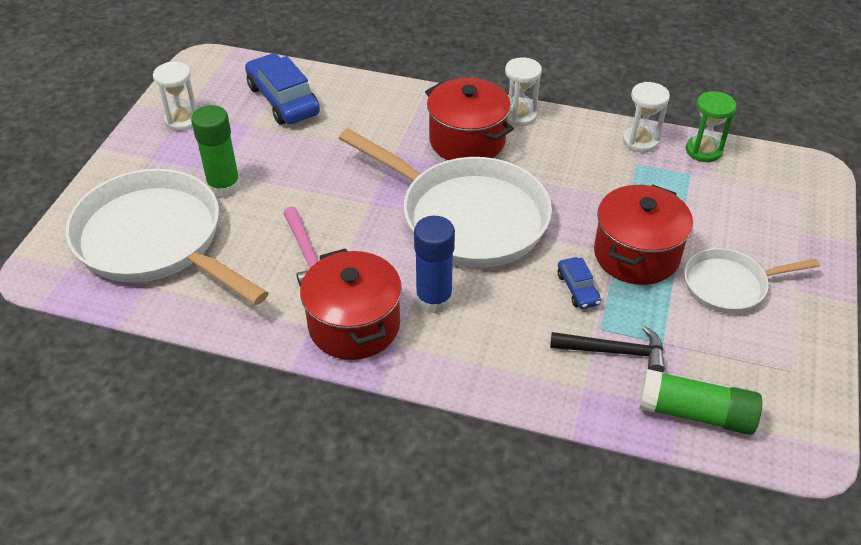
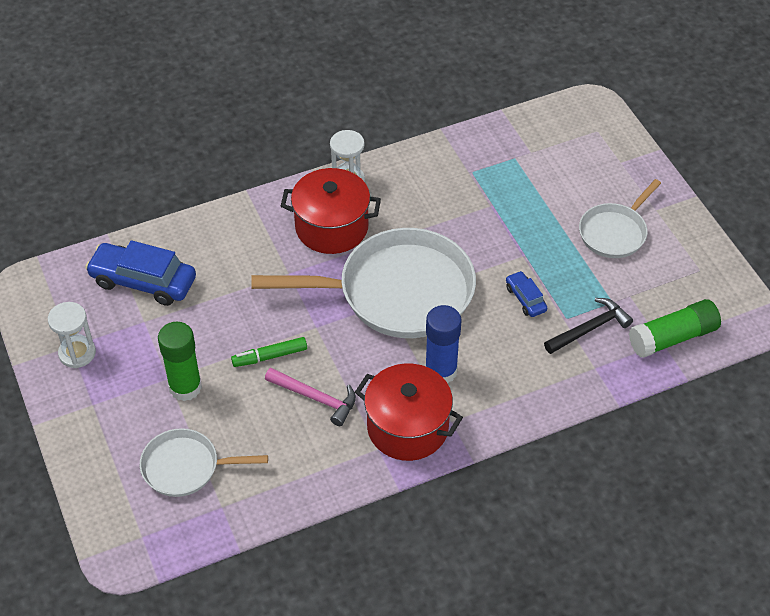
camera: 40 degrees left, 5 degrees up
(156, 241) = (186, 467): white pan -> white pan, size x0.53
(310, 203) = (270, 356): none -> green marker
(577, 289) = (525, 298): blue car -> blue car turned 150 degrees counterclockwise
(636, 254) = (538, 247): red pot -> none
(640, 141) = (456, 150): white hourglass -> none
(703, 150) = (506, 132): green hourglass -> none

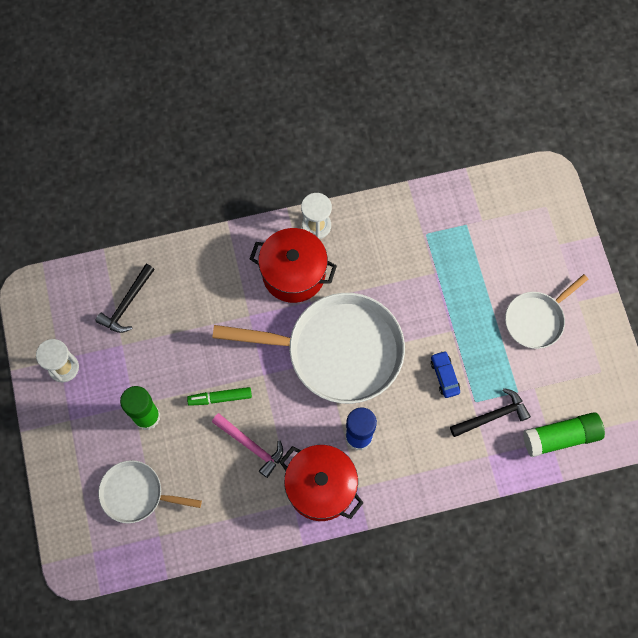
camera: 10 degrees right, 20 degrees up
(143, 281) = (127, 304): blue car -> black hammer

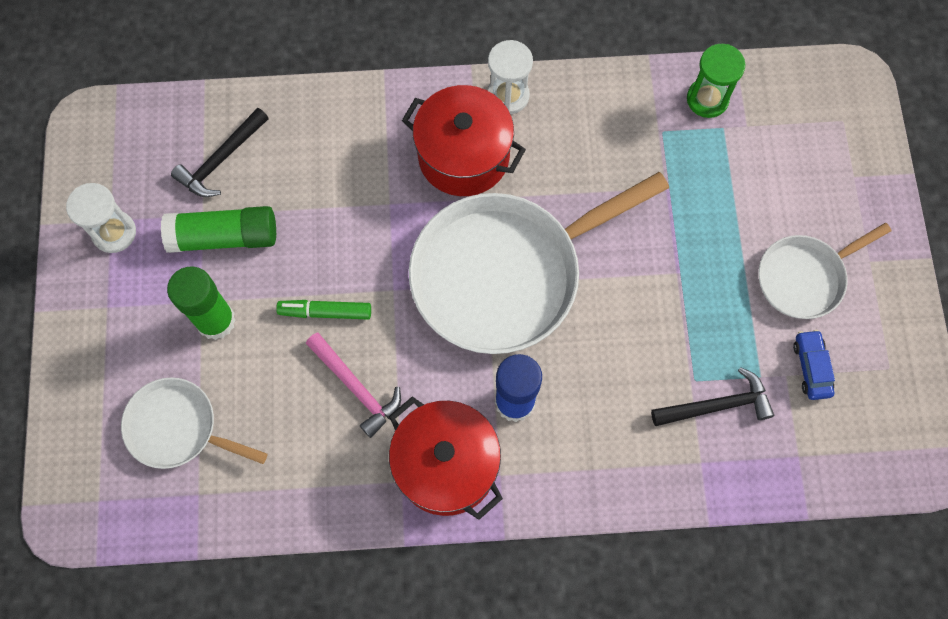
camera: 10 degrees right, 0 degrees up
(337, 351) = (505, 274): white pan -> white pan turned 135 degrees clockwise
(444, 376) = (656, 335): blue car -> blue car (811, 367)
(452, 206) = (707, 99): none -> green hourglass
(561, 437) = (815, 454): green glue stick -> green glue stick (224, 237)

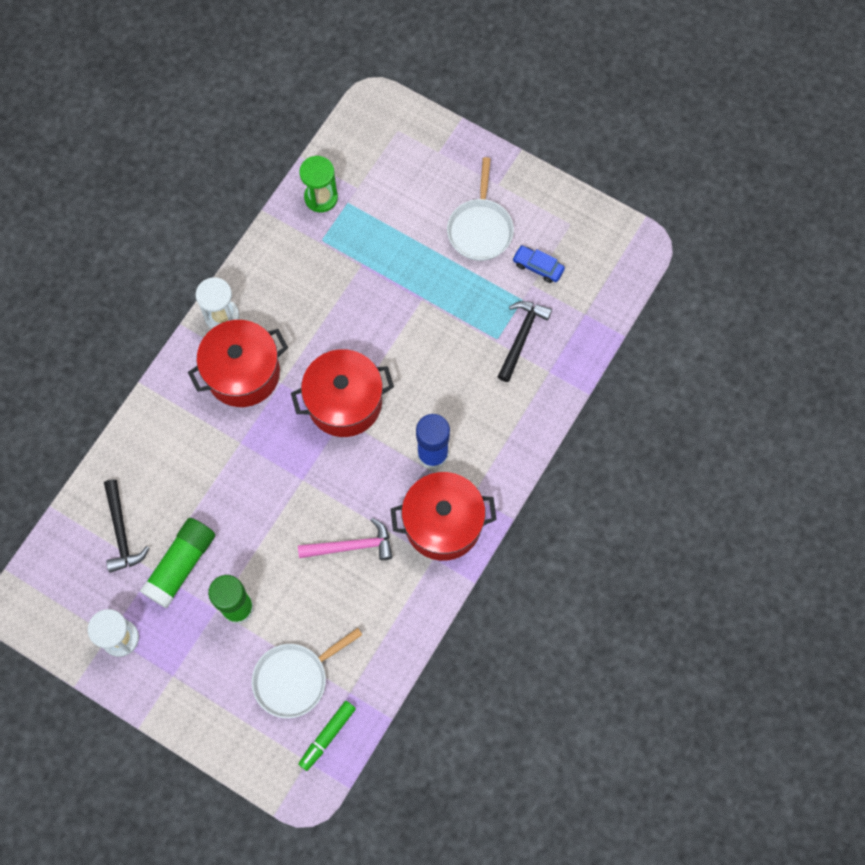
camera: 55 degrees left, 0 degrees up
(325, 312) = (285, 533): green marker -> green marker (327, 736)
(505, 274) = (344, 402): white pan -> red pot

